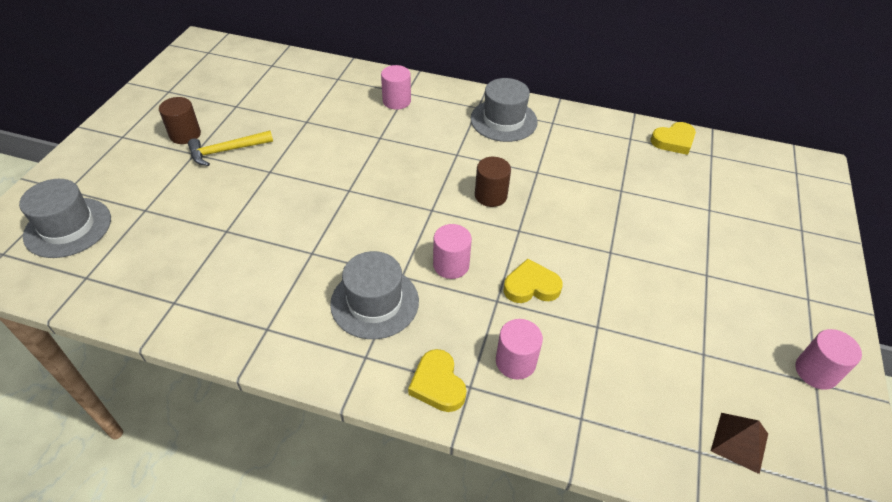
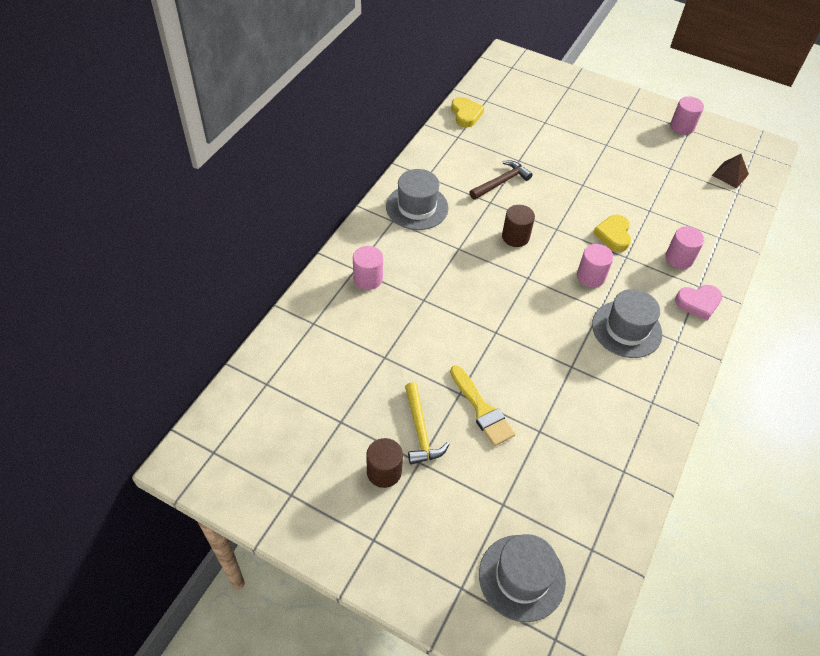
camera: 80 degrees left, 5 degrees up
(251, 188) = (482, 409): none -> yellow brush
(438, 384) = (698, 303): yellow heart -> pink heart
(574, 178) = (501, 182): none -> brown hammer

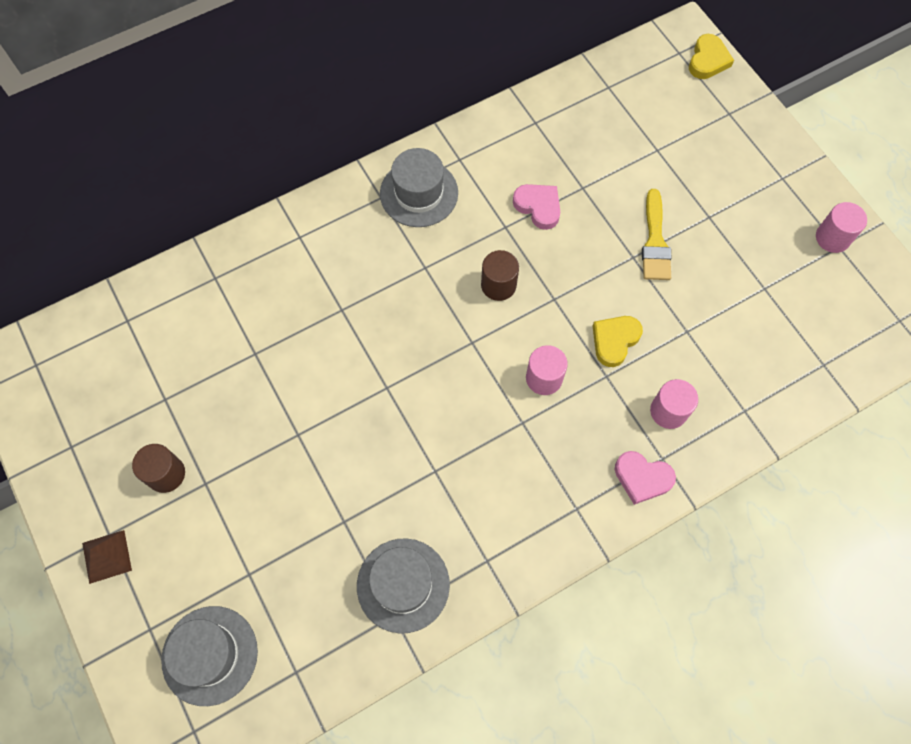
camera: 35 degrees right, 15 degrees up
(368, 279) = (303, 255): pink cylinder -> none
(420, 430) = (230, 452): yellow hammer -> none
(466, 114) = (568, 96): yellow heart -> yellow heart (708, 60)
(482, 409) = (305, 465): yellow brush -> yellow brush (655, 242)
(501, 182) = (538, 207): brown hammer -> pink heart
(626, 329) = (531, 463): grey hat -> grey hat (403, 585)
(730, 174) = (837, 335): brown pyramid -> brown pyramid (107, 556)

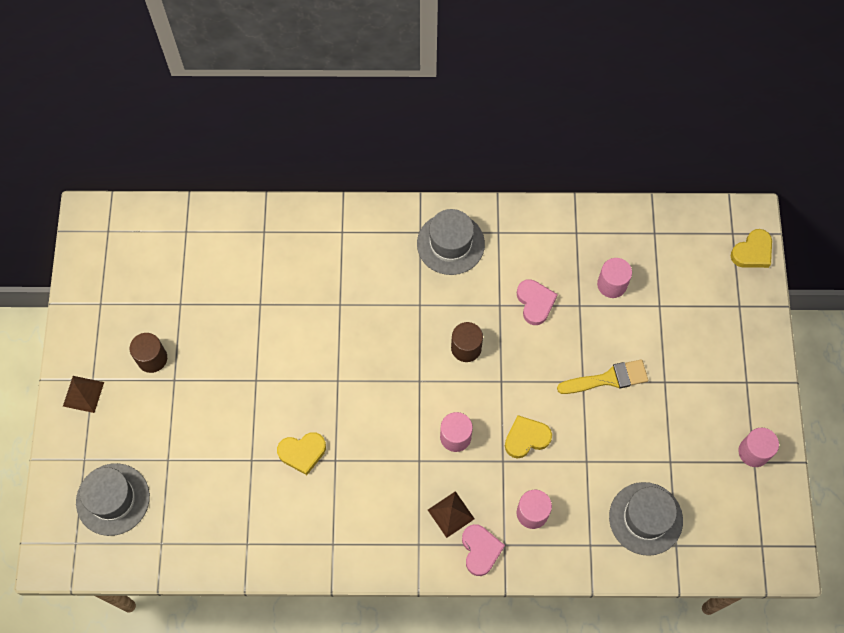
camera: 30 degrees right, 0 degrees up
(395, 483) = (302, 453): none -> yellow heart
(403, 585) = (265, 527): grey hat -> grey hat (645, 518)
(589, 458) = (451, 514): none -> brown pyramid
(600, 153) = (612, 284): none -> pink cylinder
(642, 478) = (480, 550): pink heart -> pink heart turned 150 degrees counterclockwise
(655, 242) = (608, 379): yellow brush -> yellow brush turned 135 degrees counterclockwise

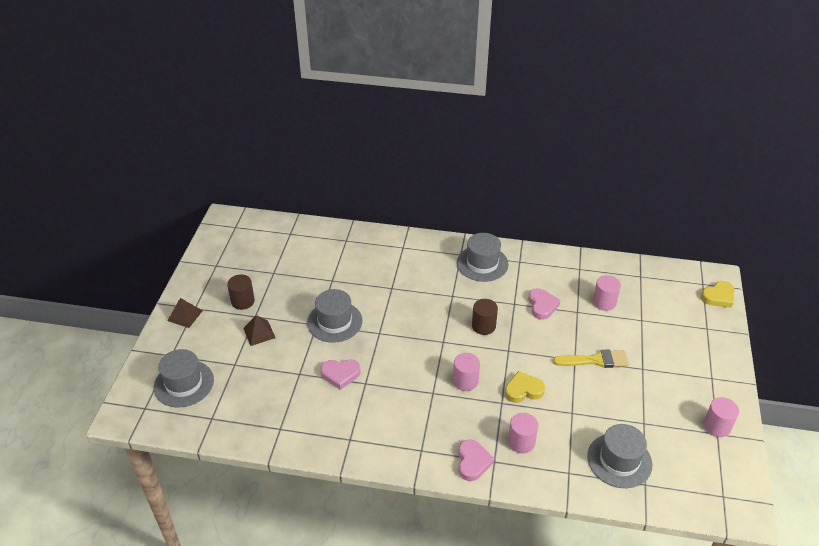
camera: 10 degrees right, 25 degrees down
(278, 372) = (334, 322): none -> grey hat
(302, 453) = (340, 374): yellow heart -> pink heart
(451, 514) = (452, 433): brown pyramid -> brown pyramid (259, 333)

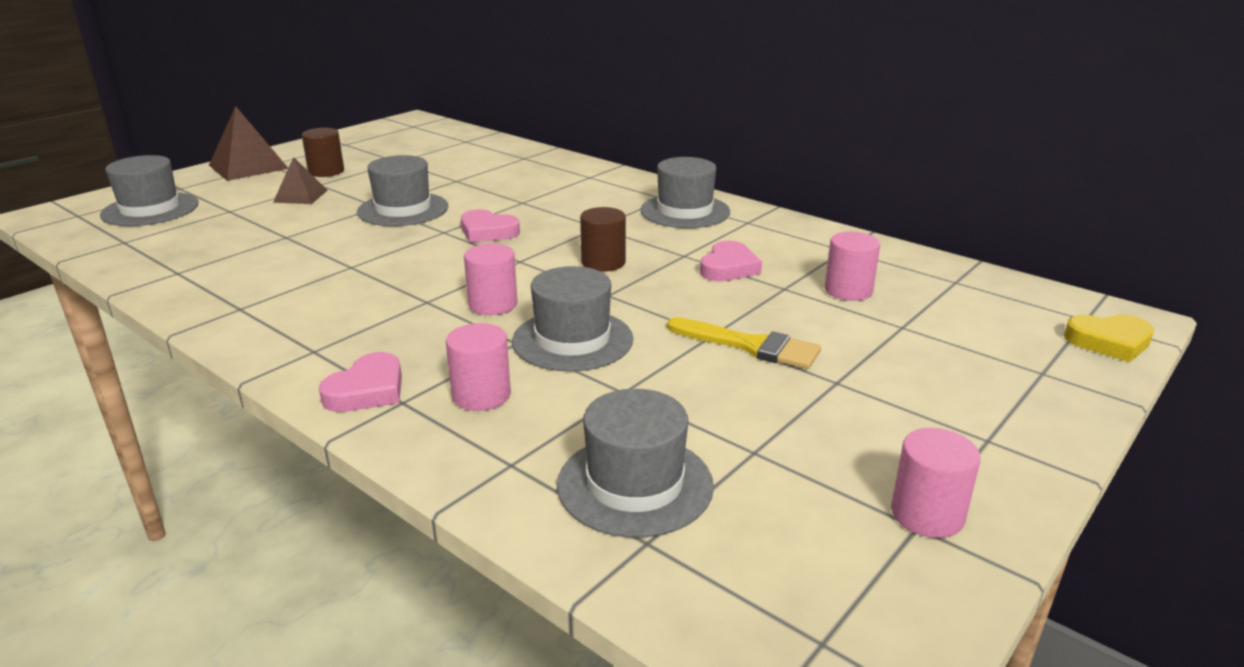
camera: 30 degrees right, 15 degrees down
(185, 315) = (248, 167): brown pyramid -> brown pyramid, size x1.64
(340, 374) = (333, 251): pink heart -> pink heart (487, 232)
(523, 390) = (572, 340): yellow heart -> grey hat

